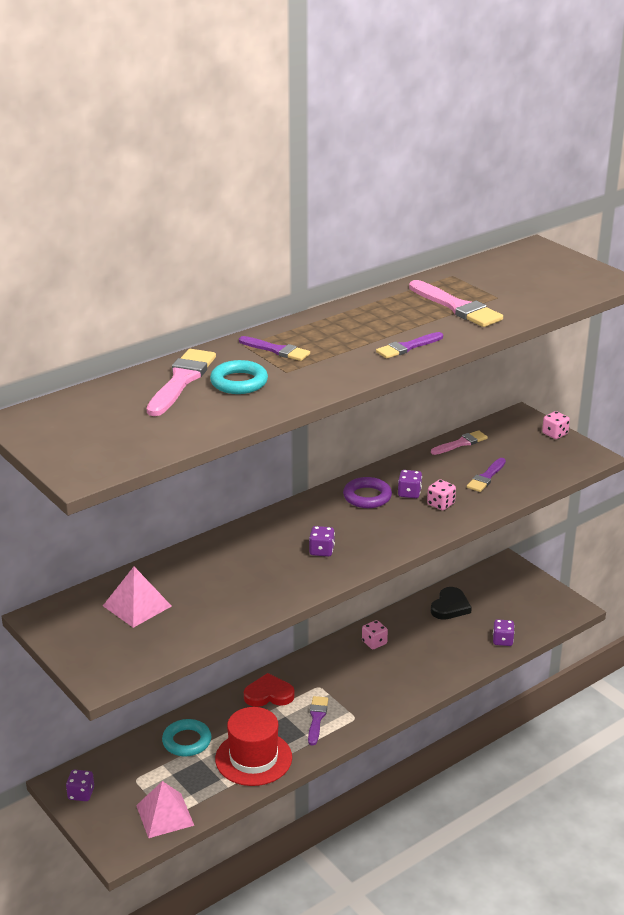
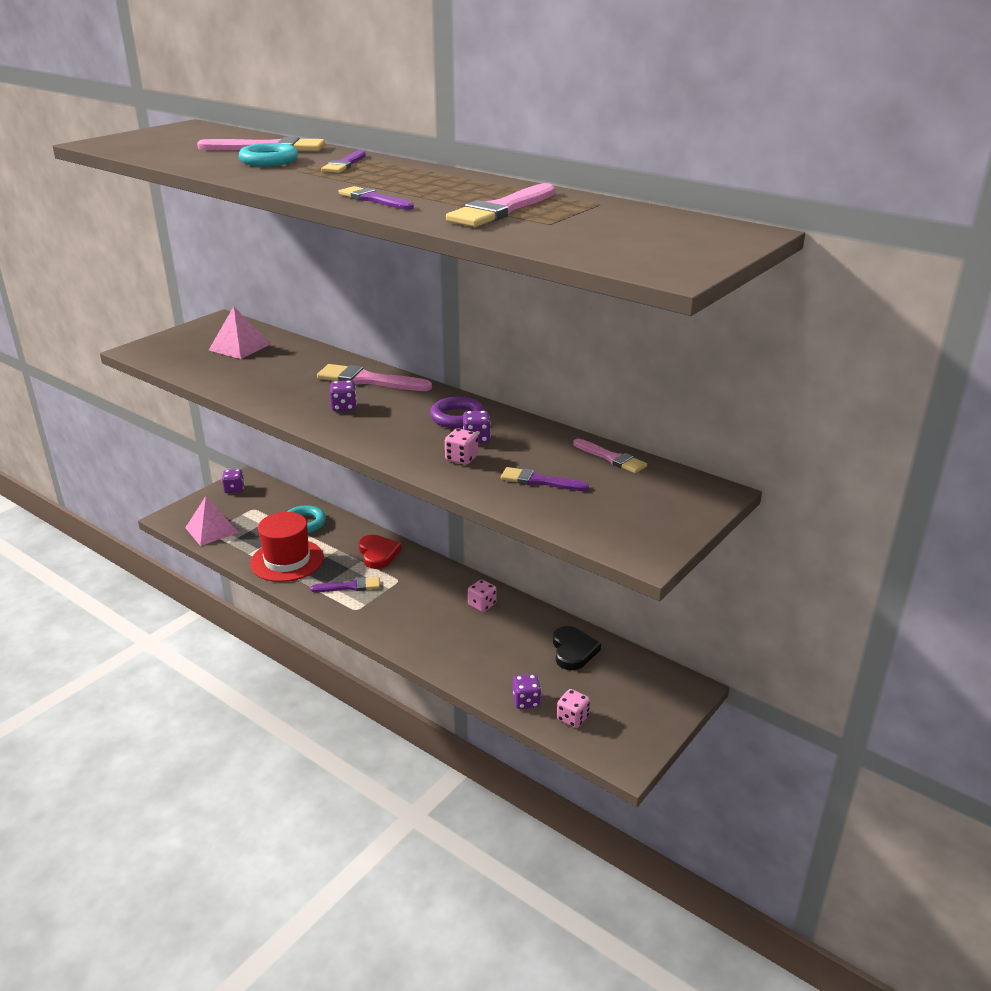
camera: 75 degrees right, 0 degrees up
(268, 533) = (368, 380): none -> pink brush
(450, 606) = (573, 650): black heart -> black heart turned 105 degrees counterclockwise
(555, 434) = (687, 521): pink dice -> pink dice (572, 718)

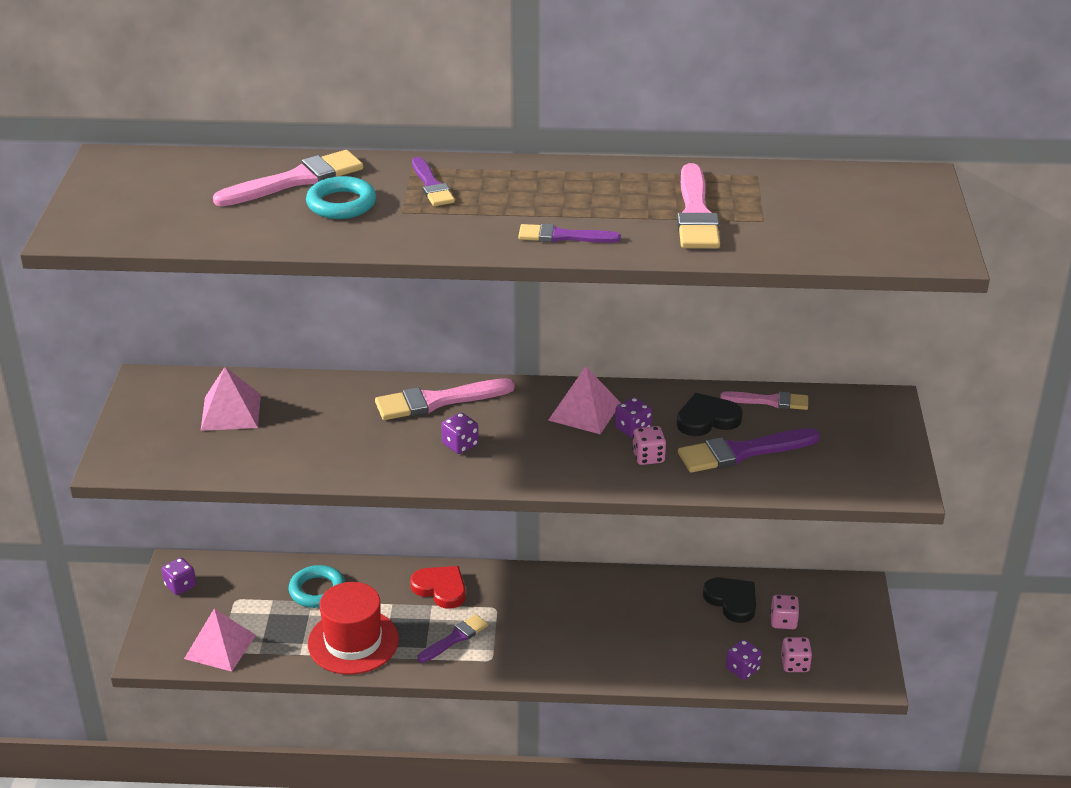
camera: 35 degrees left, 5 degrees up
(457, 417) = (584, 411): purple ring -> pink pyramid
(482, 604) = (604, 595): pink dice -> pink dice (783, 621)
(539, 481) = (742, 452): purple brush -> purple brush, size x1.61
(543, 452) = (707, 419): none -> black heart

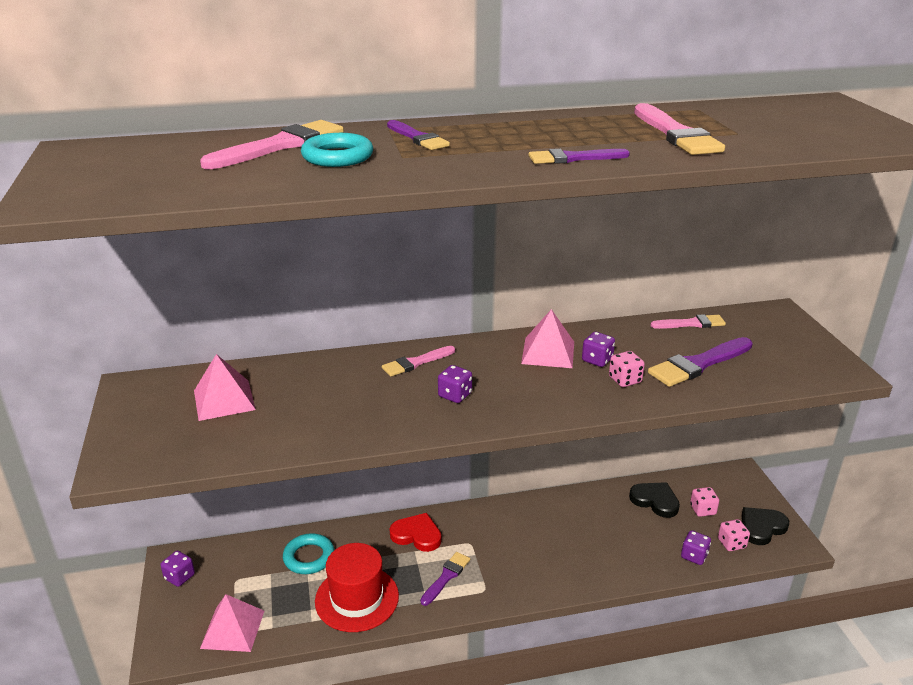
camera: 15 degrees left, 5 degrees down
(437, 401) = (416, 363): pink brush -> pink brush, size x0.62
(707, 419) = (652, 343): black heart -> black heart (761, 527)

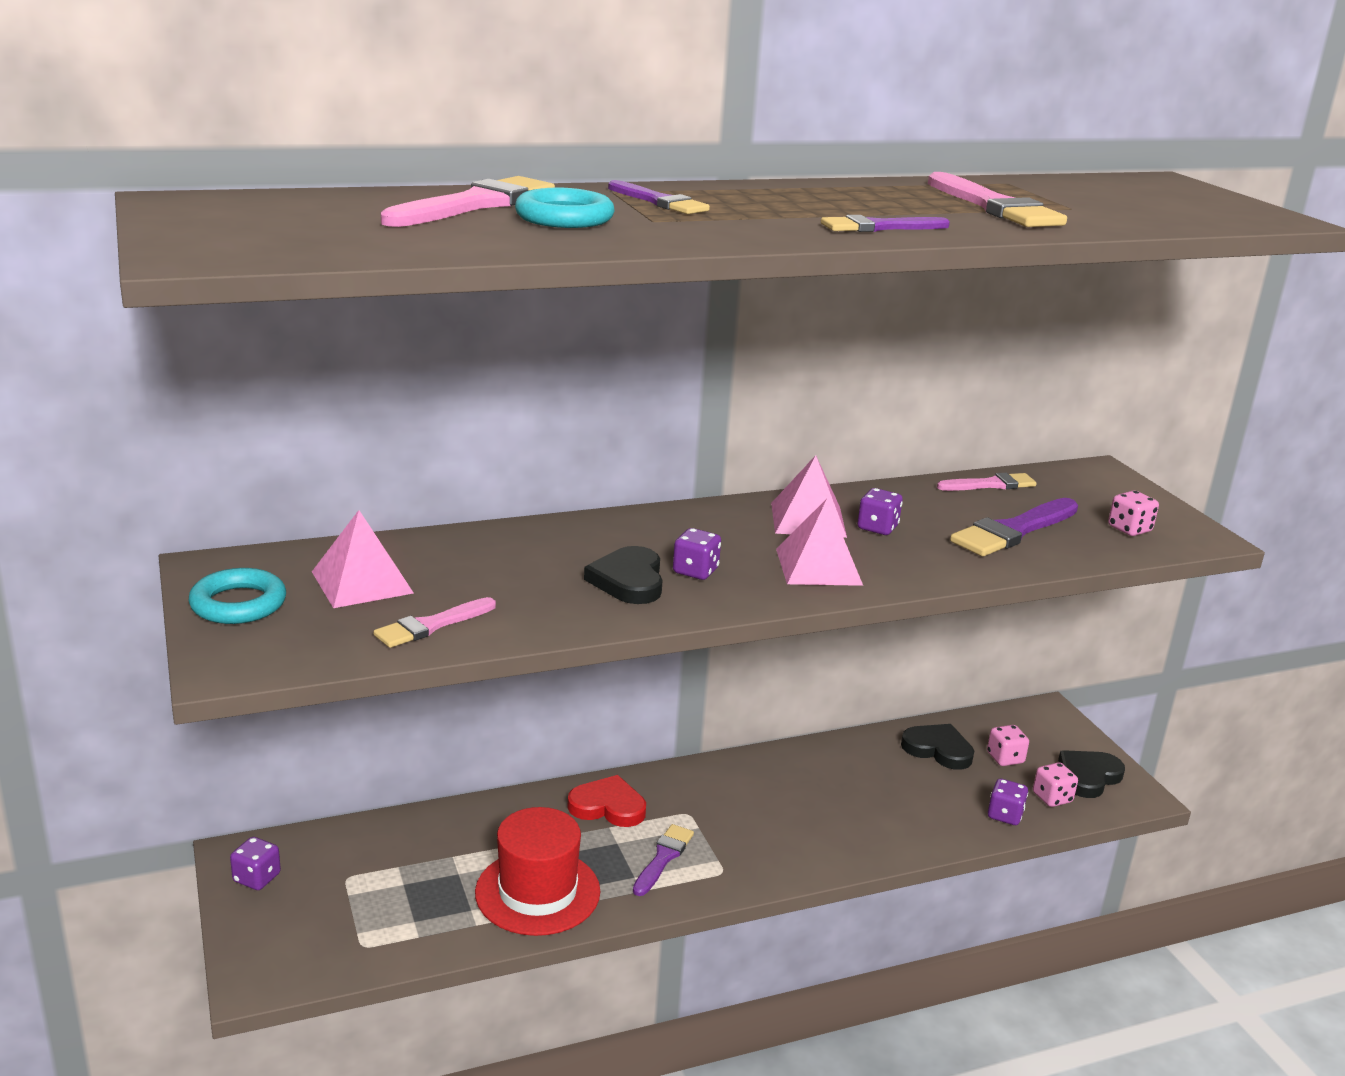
camera: 10 degrees left, 5 degrees down
(233, 629) = (358, 942): pink pyramid -> pink pyramid (818, 566)
(309, 557) = (452, 842): turquoise ring -> turquoise ring (238, 604)
(405, 402) = (628, 580): none -> black heart
(416, 363) = (627, 534): pink brush -> pink brush (431, 625)
(625, 380) = (921, 550): pink dice -> pink dice (1129, 529)

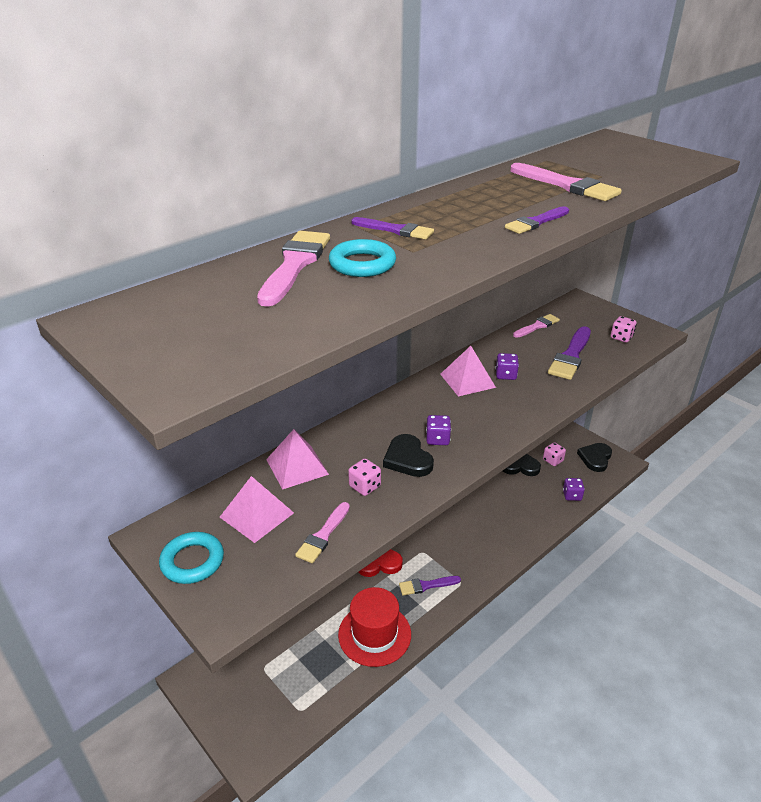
camera: 20 degrees left, 10 degrees up
(257, 878) = (210, 689): purple dice -> none
(663, 858) = (426, 585): purple brush -> purple brush turned 105 degrees counterclockwise
(818, 566) = (497, 414): pink pyramid -> pink pyramid (297, 466)
(1052, 798) = (586, 477): pink dice -> pink dice (365, 486)

